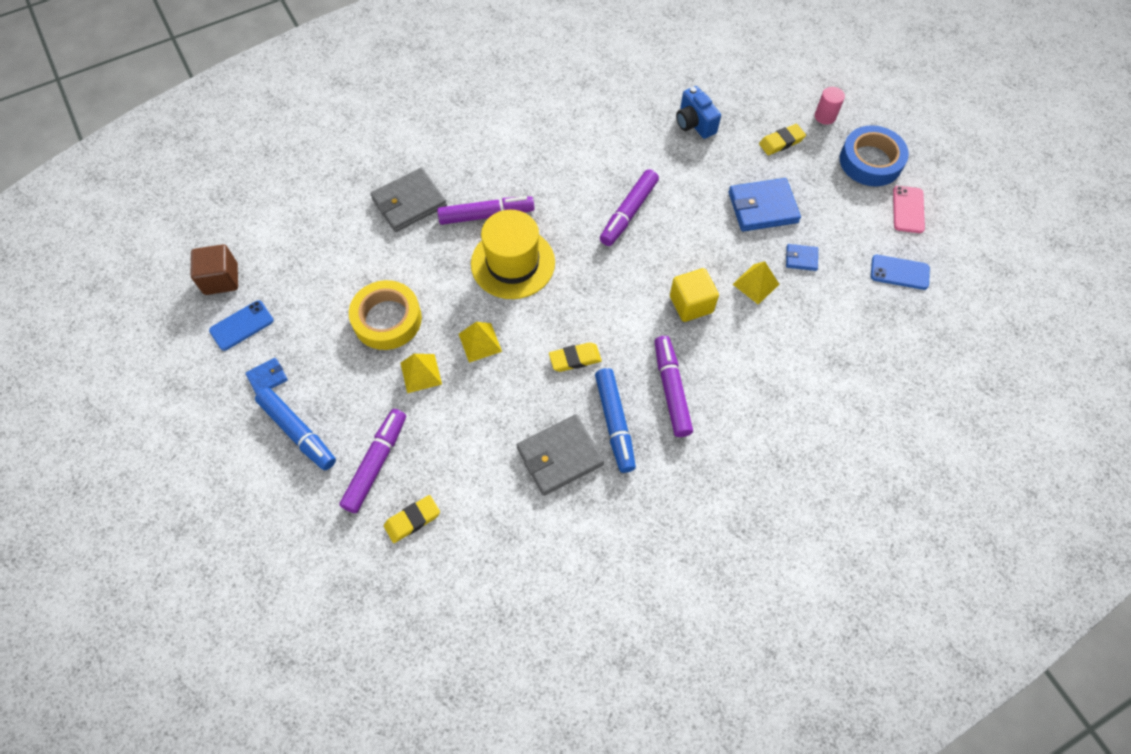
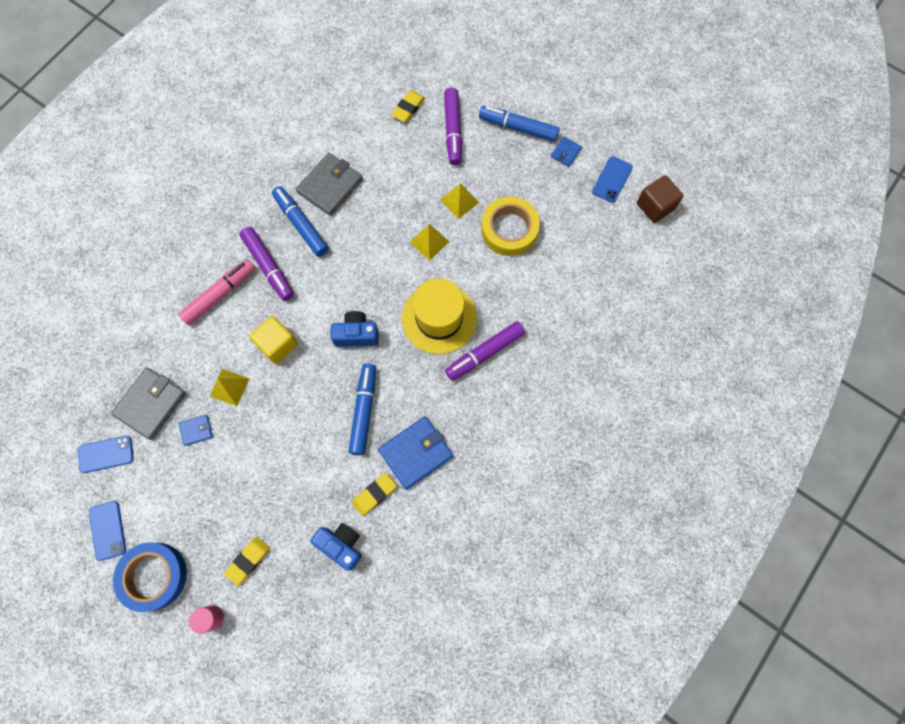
camera: 155 degrees right, 10 degrees up
(409, 202) = (556, 336): grey wallet -> grey wallet (151, 404)
(575, 359) = (351, 260): yellow eraser -> yellow eraser (374, 494)
(604, 281) = (356, 334): none -> blue camera
(628, 213) = (364, 410): purple marker -> blue marker
(738, 381) = (219, 294): none -> pink marker
(762, 207) = (245, 471): blue wallet -> blue wallet (416, 453)
(908, 209) = (108, 530): pink phone -> blue phone

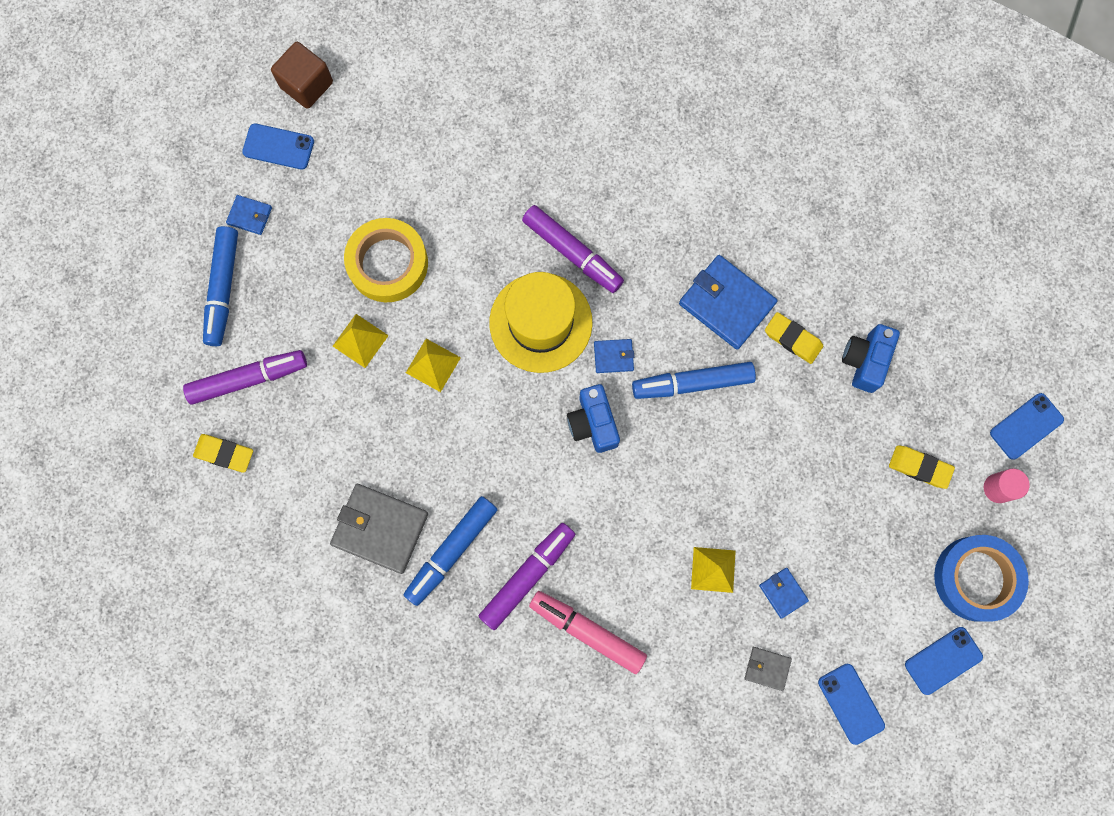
camera: 105 degrees left, 5 degrees up
(151, 404) = (767, 668): grey wallet -> grey wallet, size x0.50
(250, 659) = (1026, 426): none -> blue phone
(278, 345) = (636, 524): yellow cube -> none
(400, 361) = (613, 356): none -> blue wallet

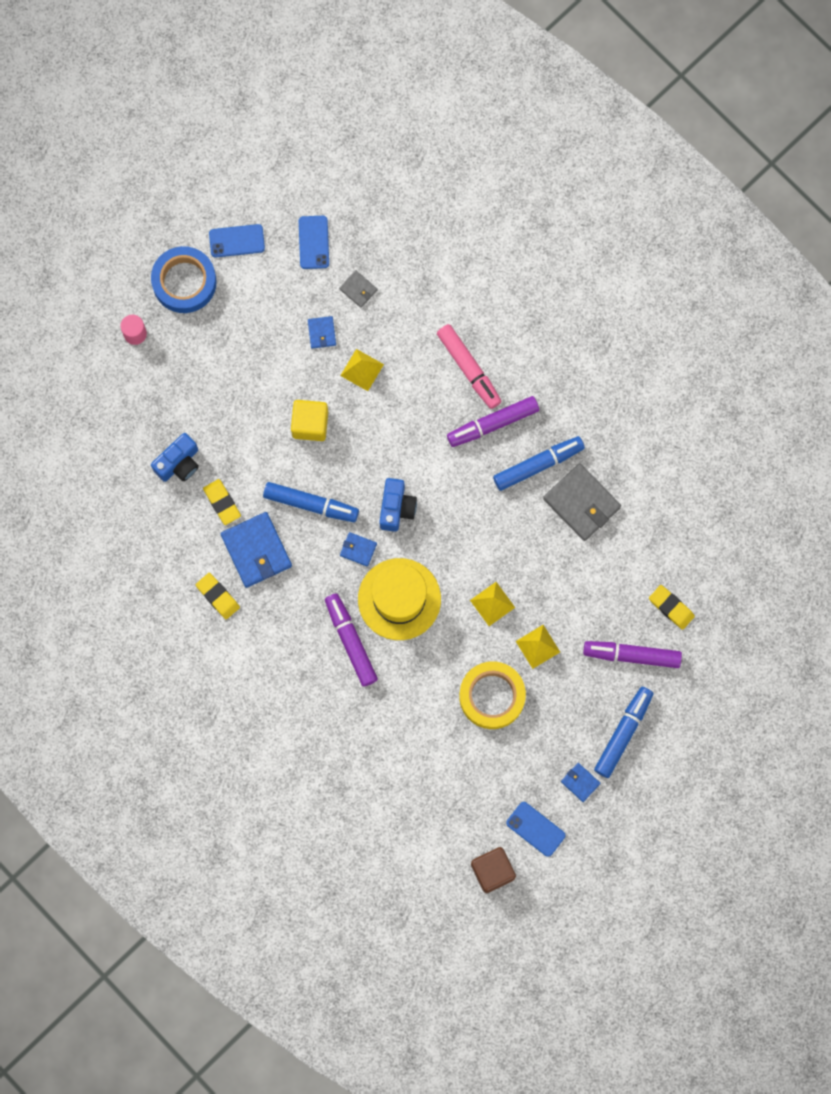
camera: 155 degrees left, 0 degrees up
(740, 475) = (310, 424): none -> yellow cube
(919, 467) = (181, 372): yellow eraser -> yellow eraser (218, 596)
(1026, 426) = (90, 366): blue phone -> none

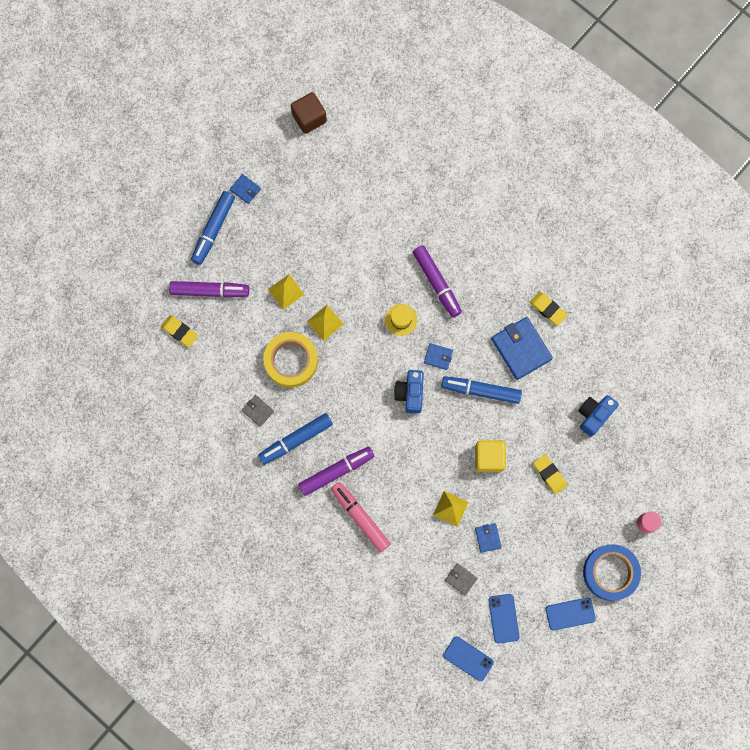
camera: 175 degrees right, 0 degrees up
(222, 503) = (554, 385): yellow eraser -> yellow eraser (549, 474)
(399, 599) = (401, 319): yellow hat -> yellow hat, size x0.48
(492, 696) = (320, 249): yellow tape -> yellow tape (291, 361)
(535, 829) = (278, 151): blue phone -> blue phone (468, 658)
(581, 503) = (258, 411): grey wallet -> grey wallet, size x0.50

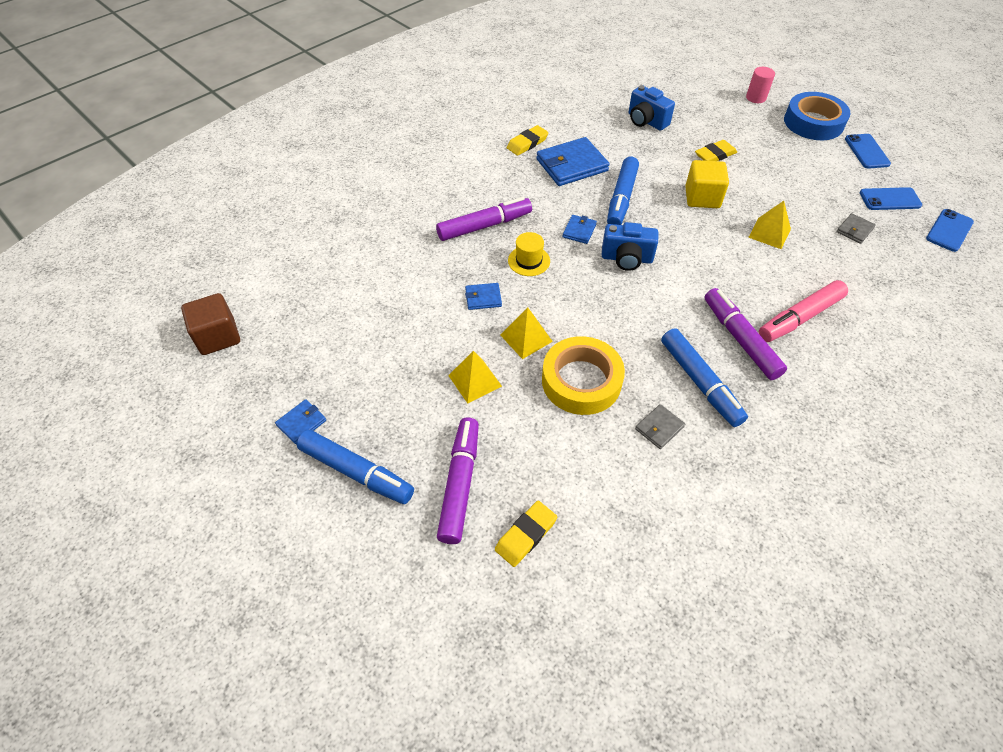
camera: 85 degrees left, 25 degrees down
(488, 538) = (798, 205): blue wallet -> blue wallet (483, 298)

